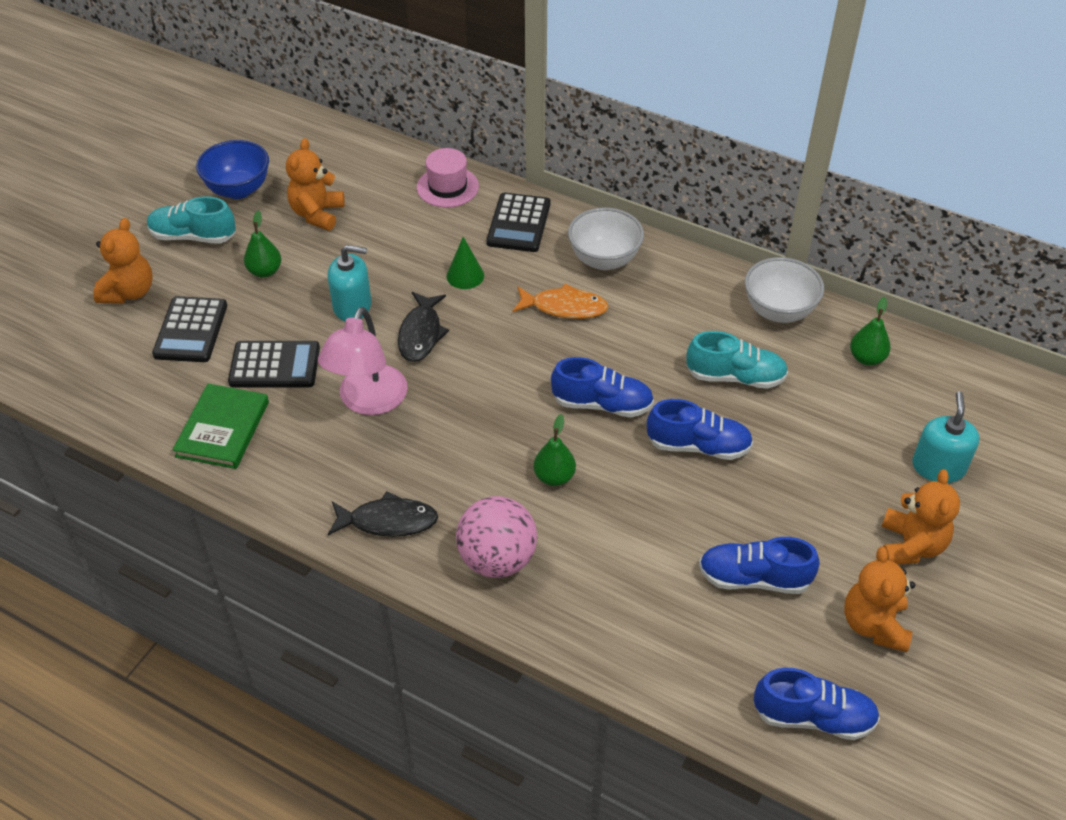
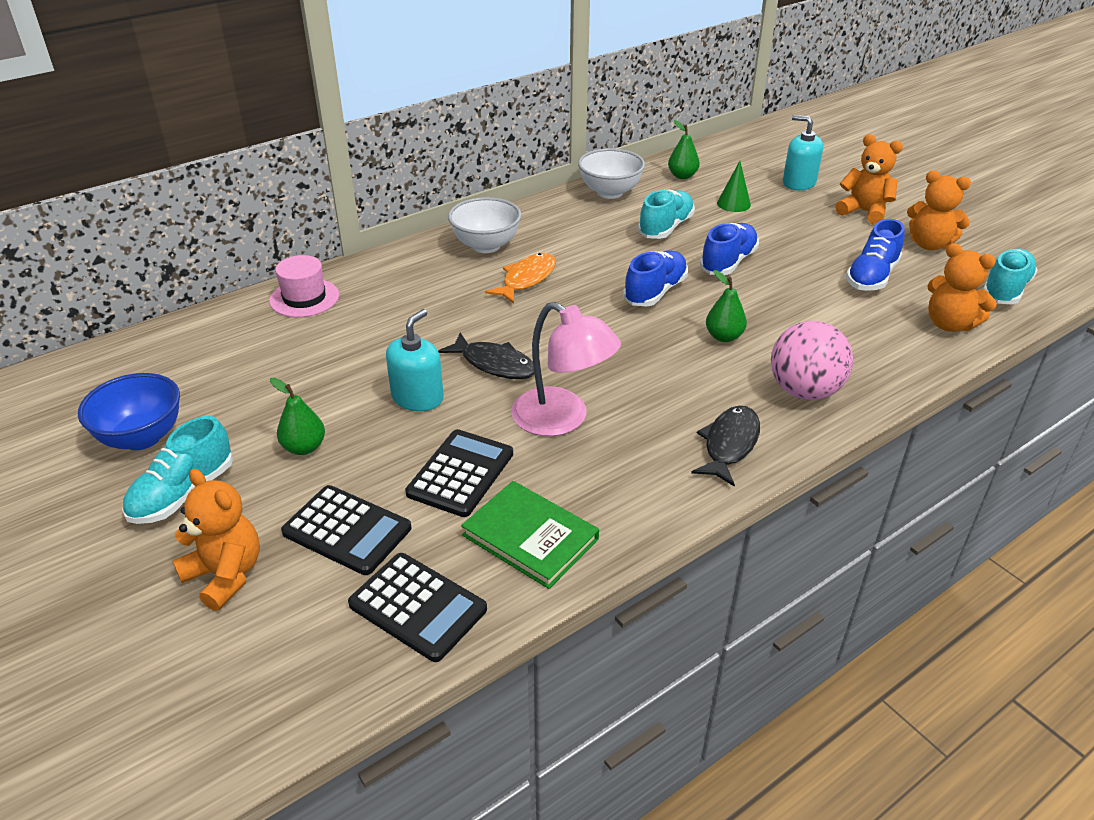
camera: 65 degrees left, 10 degrees down
(317, 214) = (251, 388): orange teddy bear -> orange teddy bear (949, 324)
(465, 275) = (438, 319): green cone -> green cone (733, 204)
(519, 223) = (397, 274): black calculator -> black calculator (417, 607)
(813, 717) = (1005, 290): blue shoe -> turquoise shoe

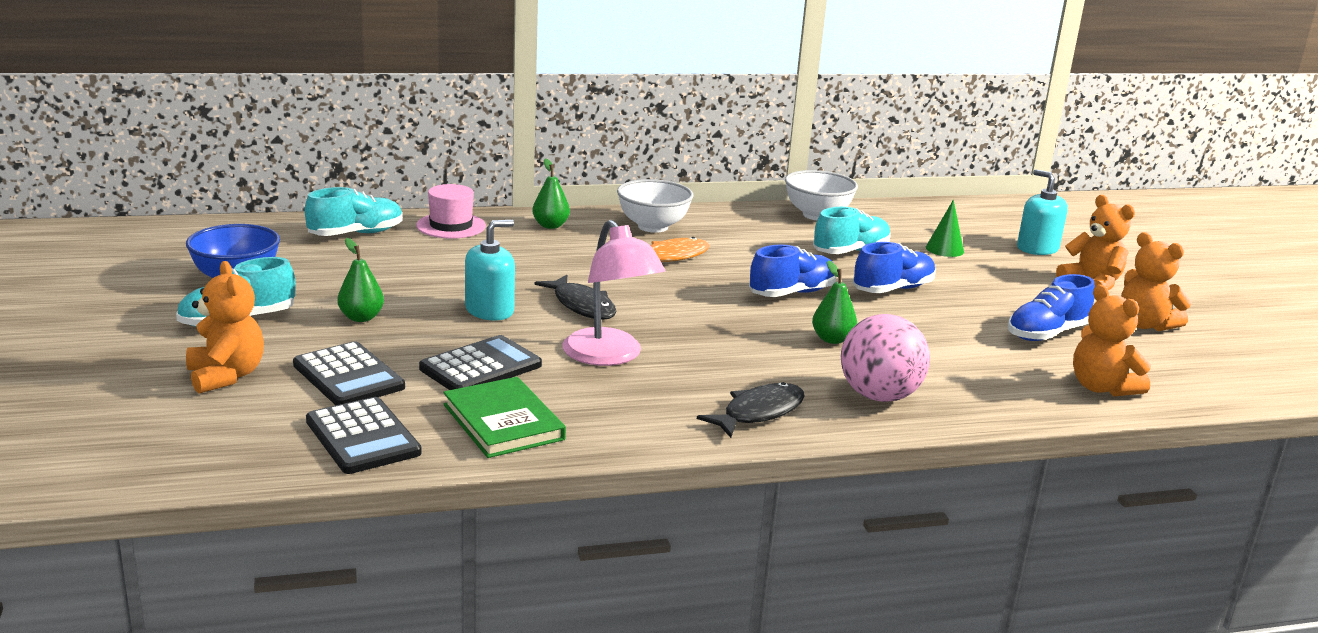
camera: 20 degrees right, 15 degrees down
(682, 176) = (908, 218): green pear -> green pear (550, 226)
(1005, 290) = (1201, 378): turquoise shoe -> turquoise shoe (356, 234)

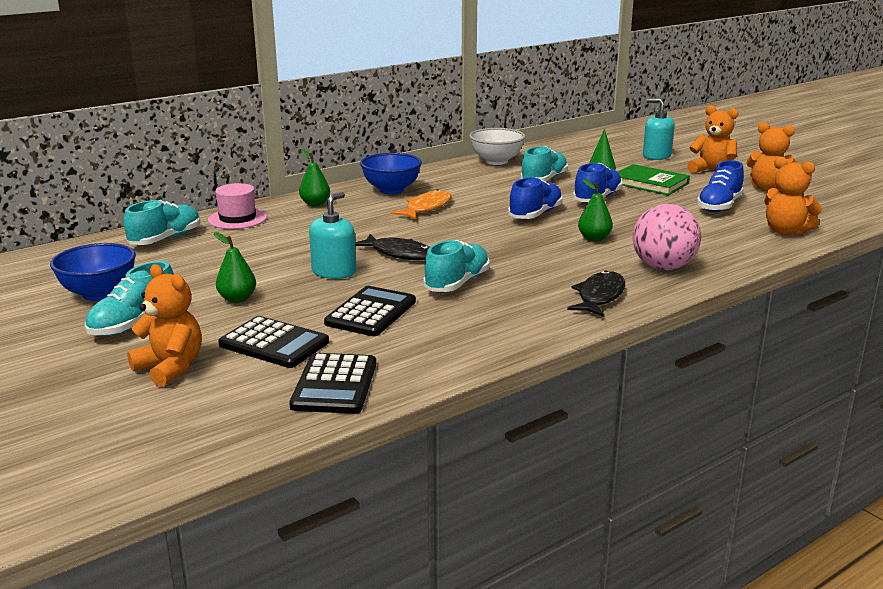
camera: 20 degrees left, 0 degrees up
(362, 437) = (334, 385): black calculator -> black calculator turned 60 degrees clockwise
(503, 422) = (430, 347): green book -> green book (649, 183)
(609, 356) = (457, 283): pink lamp -> turquoise shoe
(653, 227) = (391, 190): white bowl -> blue bowl

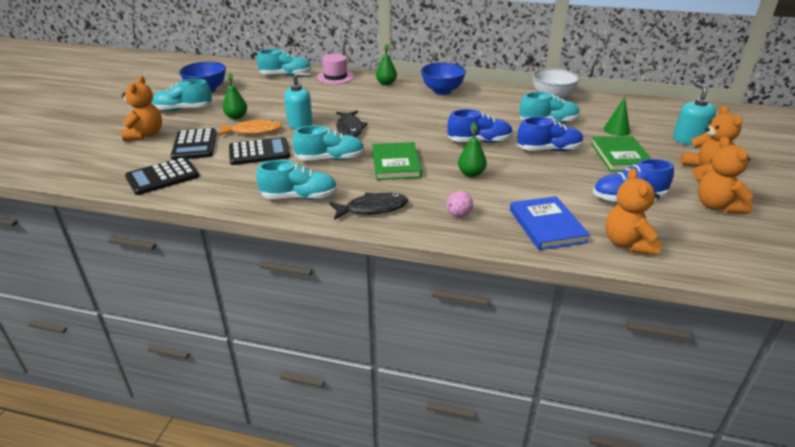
camera: 50 degrees right, 10 degrees up
(426, 208) = (431, 109): orange fish -> orange fish (253, 131)
(521, 259) = (396, 164): none -> green book
(521, 322) = (299, 197): none -> turquoise shoe
(663, 267) = (458, 215): pink ball -> pink ball, size x0.46
(725, 245) = (547, 226): none -> blue book

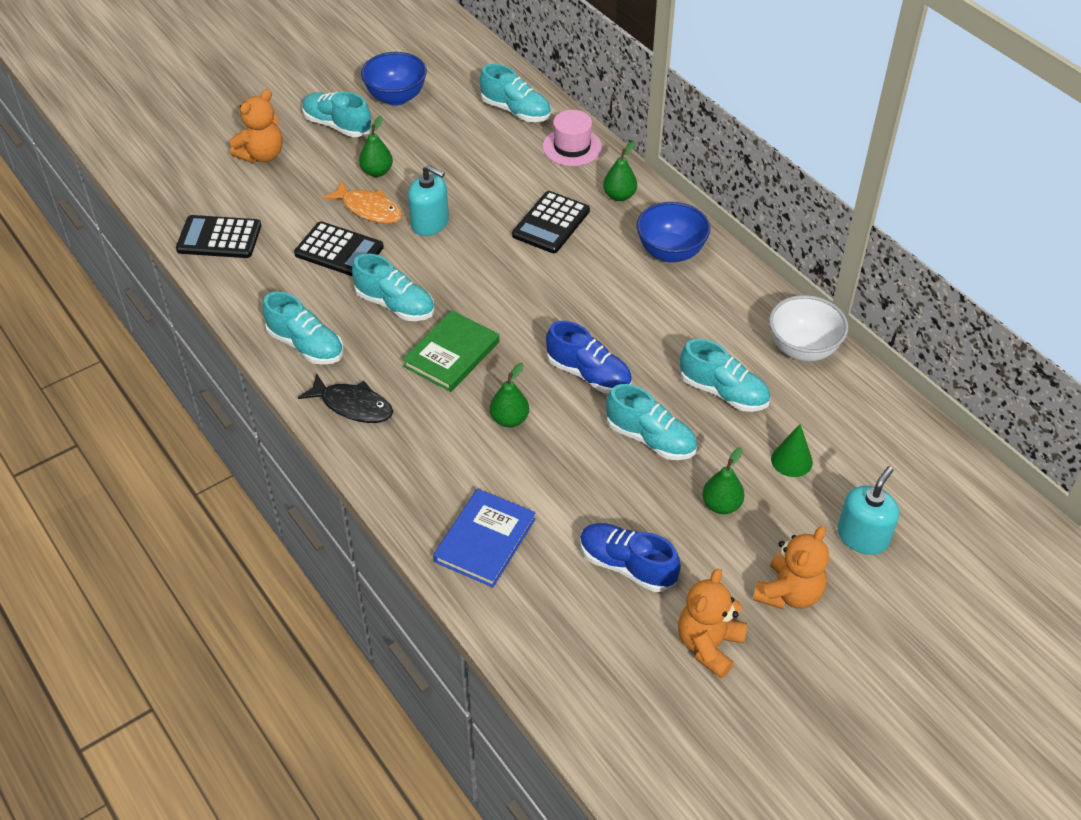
camera: 40 degrees right, 15 degrees up
(194, 145) = (291, 201): black calculator -> black calculator (551, 223)
(350, 129) = (472, 264): black fish -> none
(458, 215) = (421, 468): pink ball -> none
(549, 150) = (650, 439): blue shoe -> turquoise shoe
(620, 156) = (721, 505): green book -> green pear
(627, 244) = (529, 616): orange teddy bear -> none

